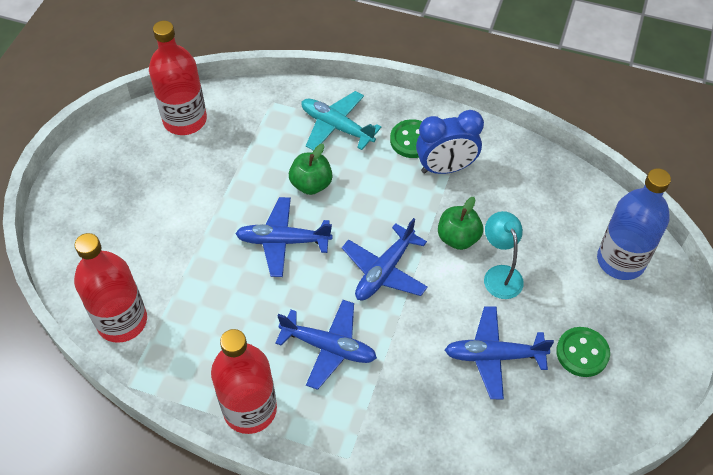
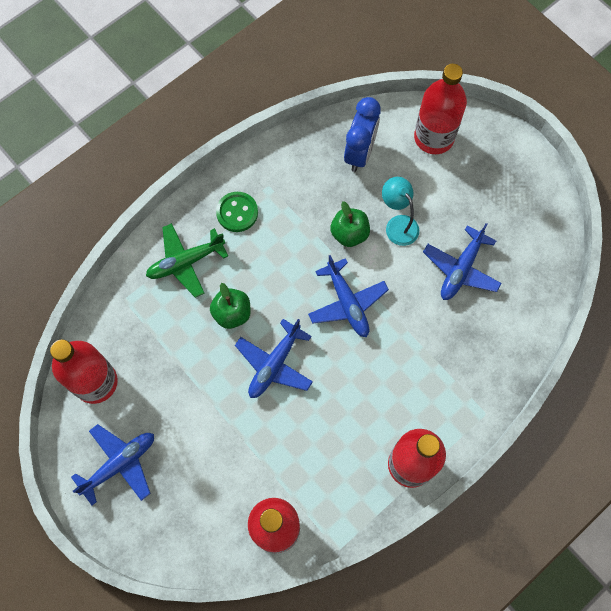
camera: 60 degrees left, 15 degrees up
(329, 347) = (390, 379): blue plane -> blue plane (120, 464)
(336, 127) = (185, 262): turquoise plane -> green plane
(446, 168) = (280, 204): blue clock -> blue clock (359, 153)
(500, 274) = (398, 224): turquoise lamp -> turquoise lamp turned 45 degrees clockwise
(582, 353) = (490, 210): green button -> none
(620, 261) = (434, 137): blue bottle -> red bottle

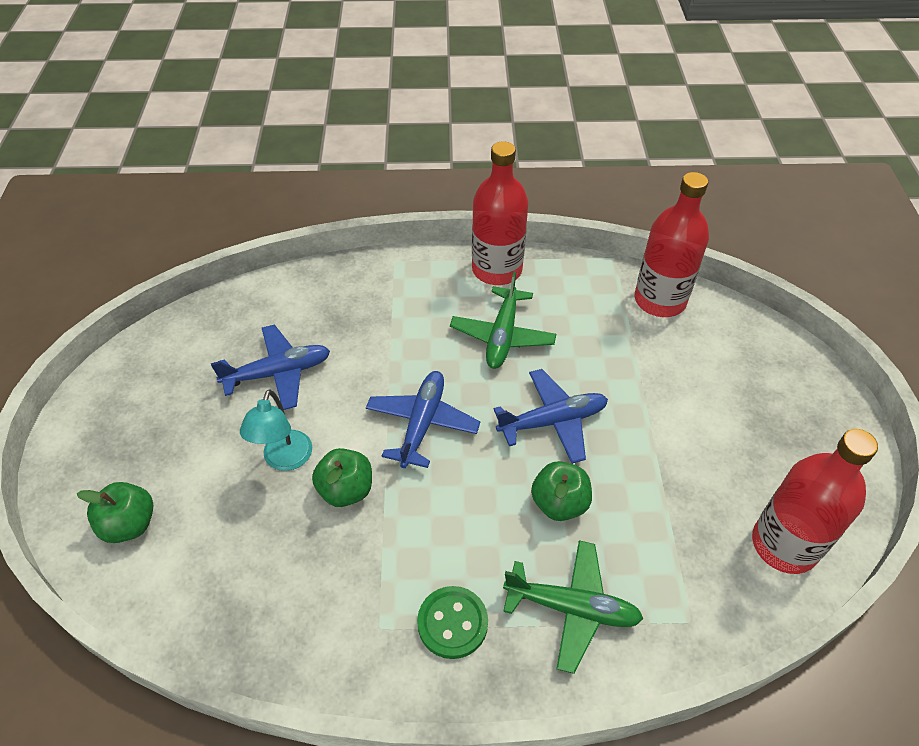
camera: 140 degrees left, 20 degrees down
(120, 464) = (795, 443): blue plane -> none
(356, 406) = (502, 336): none -> green plane
(359, 153) = (229, 577): blue clock -> none
(434, 137) = (129, 524): red bottle -> green apple

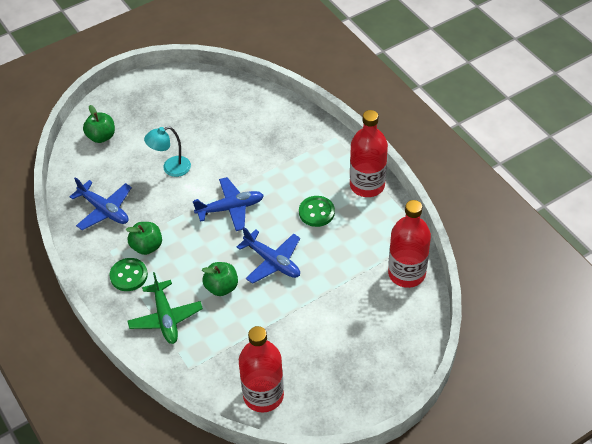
camera: 60 degrees right, 0 degrees up
(278, 373) = (219, 135): blue plane -> blue plane (104, 210)
(346, 490) = (170, 200): green apple -> green apple (147, 246)
(502, 336) = (316, 212): green plane -> green button

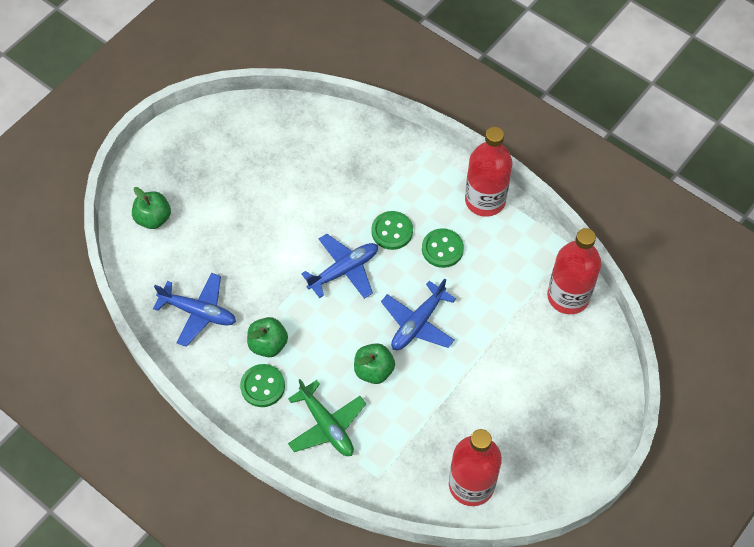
camera: 20 degrees left, 10 degrees up
(171, 168) = (254, 238): turquoise lamp -> none
(272, 262) = (418, 323): blue plane -> blue plane turned 105 degrees clockwise
(281, 189) = (392, 231): none -> green button

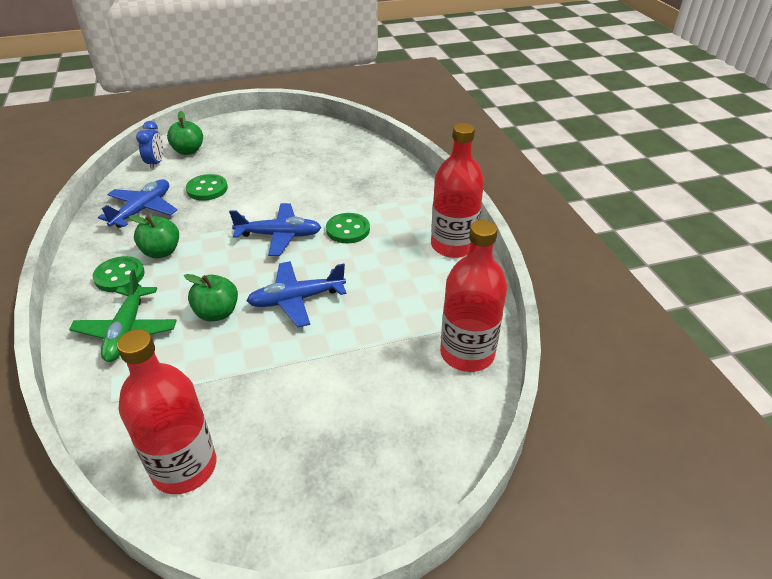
camera: 35 degrees right, 20 degrees down
(142, 252) = (156, 163): none -> blue clock
(198, 312) = (143, 210): blue plane -> blue plane turned 120 degrees counterclockwise
(442, 249) = (378, 260): green button -> green button (207, 189)

